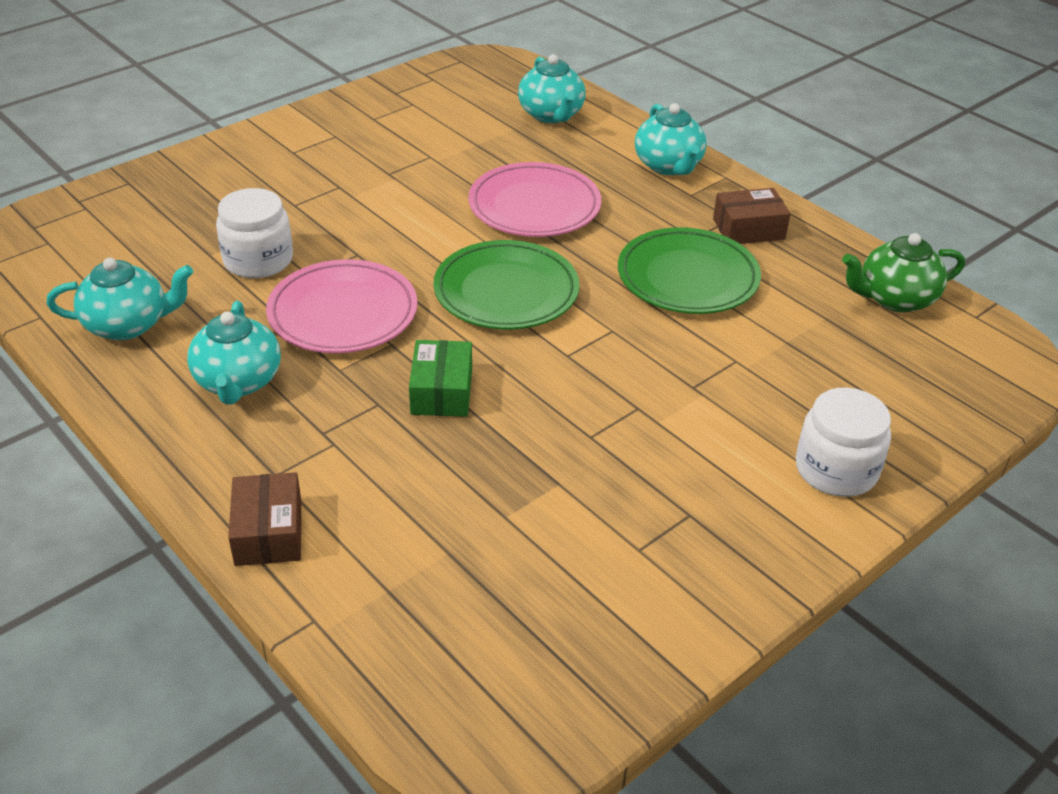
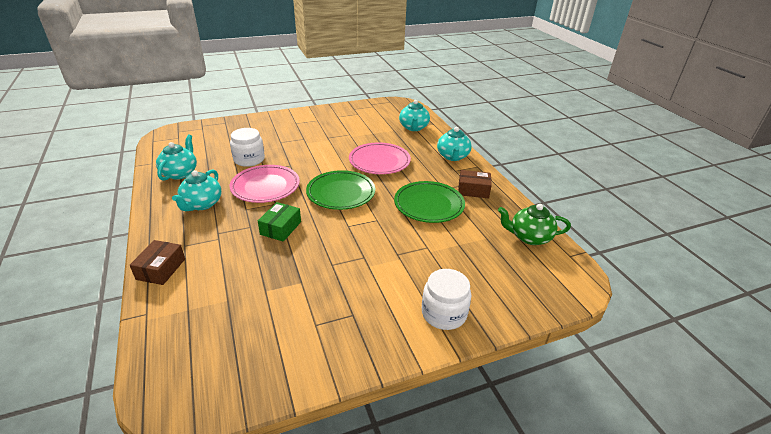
camera: 20 degrees right, 5 degrees down
(128, 325) = (180, 173): turquoise teapot -> turquoise teapot turned 90 degrees counterclockwise

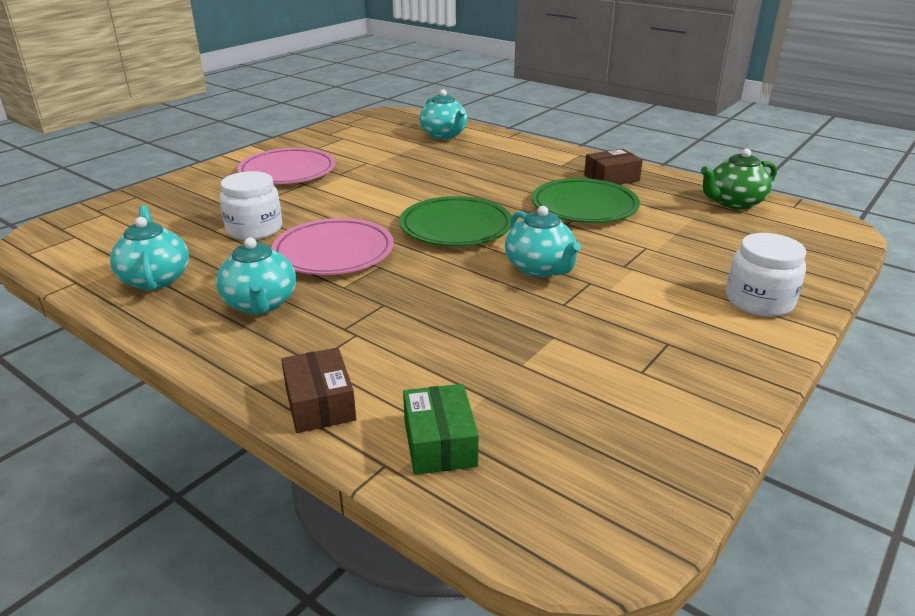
camera: 30 degrees left, 5 degrees down
(281, 228) = (432, 290): green box -> green box (439, 443)
(379, 161) = (454, 181): pink plate -> pink plate (287, 172)
(452, 157) = (538, 152): turquoise teapot -> turquoise teapot (540, 268)

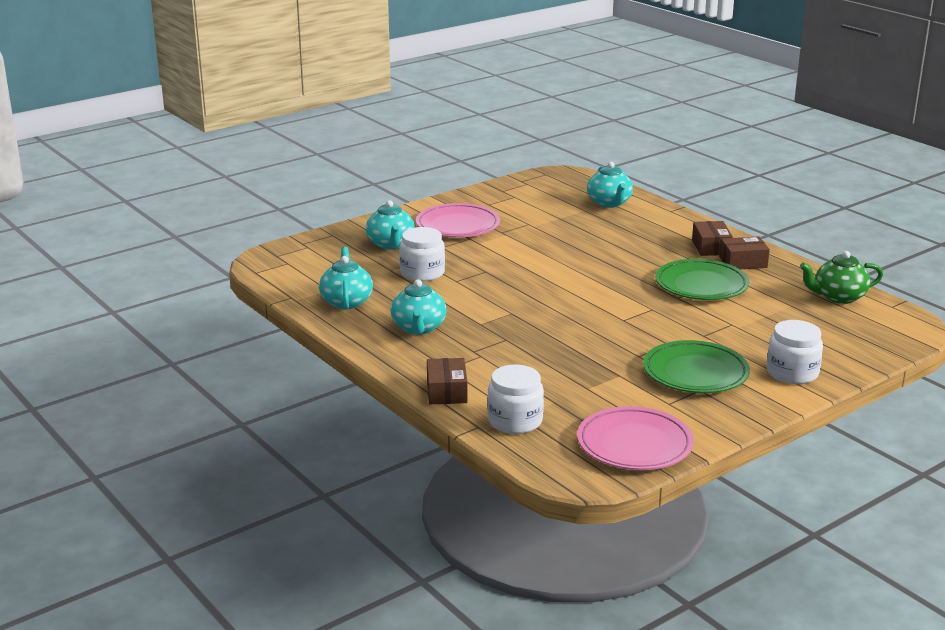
camera: 15 degrees right, 5 degrees down
(333, 253) = (479, 298): pink plate -> pink plate (634, 444)
(439, 443) = (515, 421): green box -> white jar
(456, 227) = (583, 290): green plate -> green plate (695, 373)
(540, 268) = (635, 329): turquoise teapot -> turquoise teapot (391, 244)
(569, 166) = (711, 247): none -> brown box

